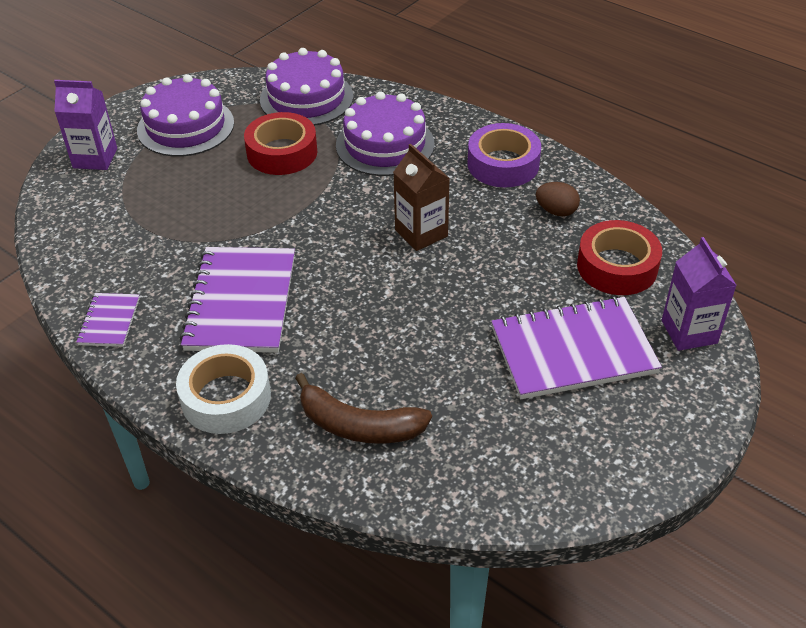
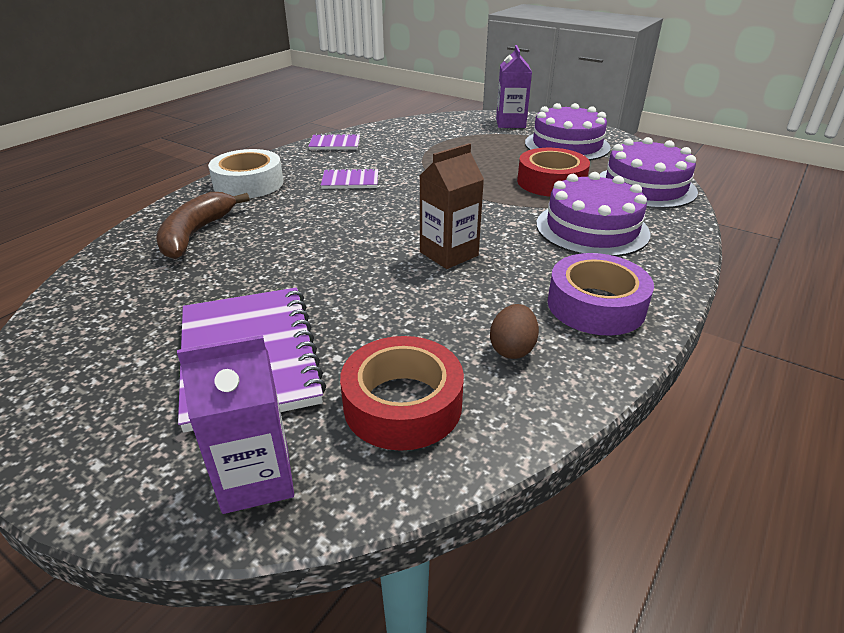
camera: 85 degrees right, 10 degrees down
(241, 302) = (350, 181): purple notebook -> purple notebook, size x0.49

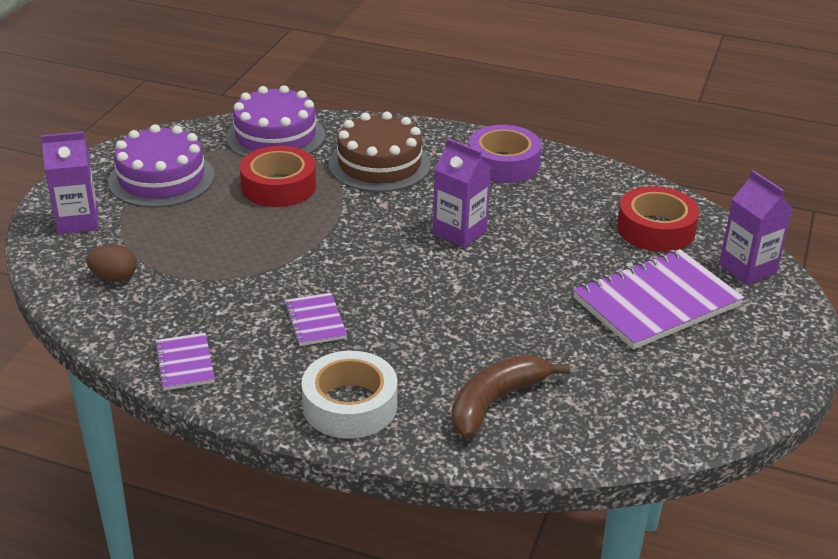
camera: 105 degrees left, 0 degrees up
(196, 234) = (496, 401): brown banana -> brown banana turned 135 degrees clockwise
(449, 254) = (459, 232): brown carton -> purple carton
(512, 349) = (575, 194): brown egg -> brown egg (114, 277)
(592, 228) = (379, 164): purple cake -> brown cake

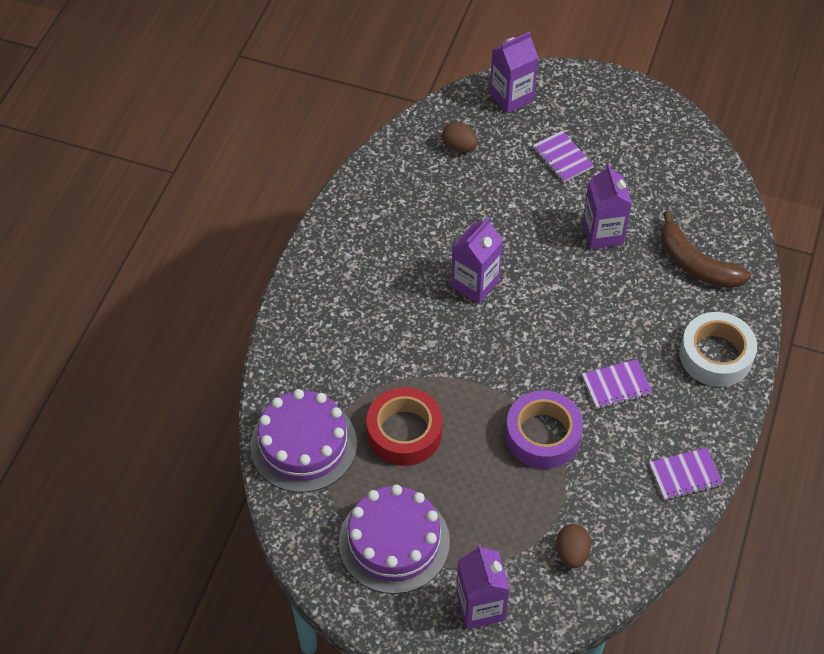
camera: 90 degrees left, 20 degrees up
(379, 164) = (359, 348): brown cake -> none
(503, 164) = (355, 248): purple tape -> purple tape (543, 435)
(539, 326) = (602, 233): none -> purple carton
(655, 229) = (459, 147): red tape -> brown egg
(656, 302) = (562, 158): purple notebook -> purple notebook, size x0.49

